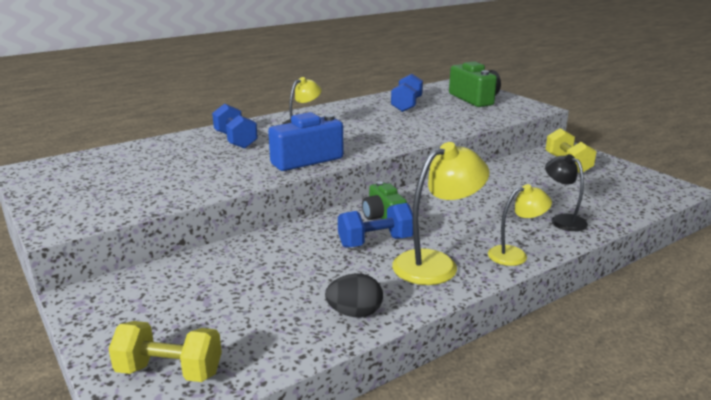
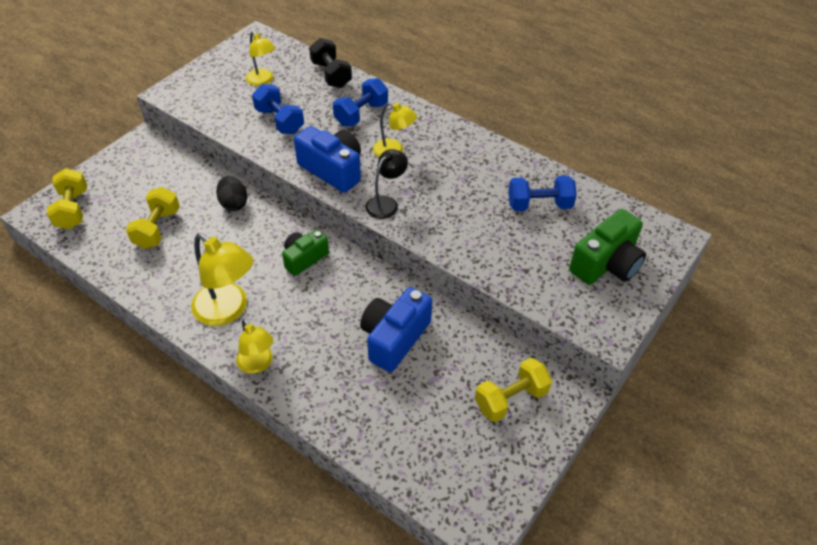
camera: 70 degrees right, 25 degrees up
(118, 174) = (263, 80): none -> yellow lamp
(156, 144) = (331, 75): none -> black dumbbell
(273, 298) = (157, 228): none -> yellow dumbbell
(354, 313) = (146, 276): black egg -> black egg (233, 203)
(375, 242) = (255, 264): blue dumbbell -> blue dumbbell (279, 121)
(499, 192) = (394, 338): none -> blue camera
(562, 220) = (344, 399): black lamp -> black lamp (386, 203)

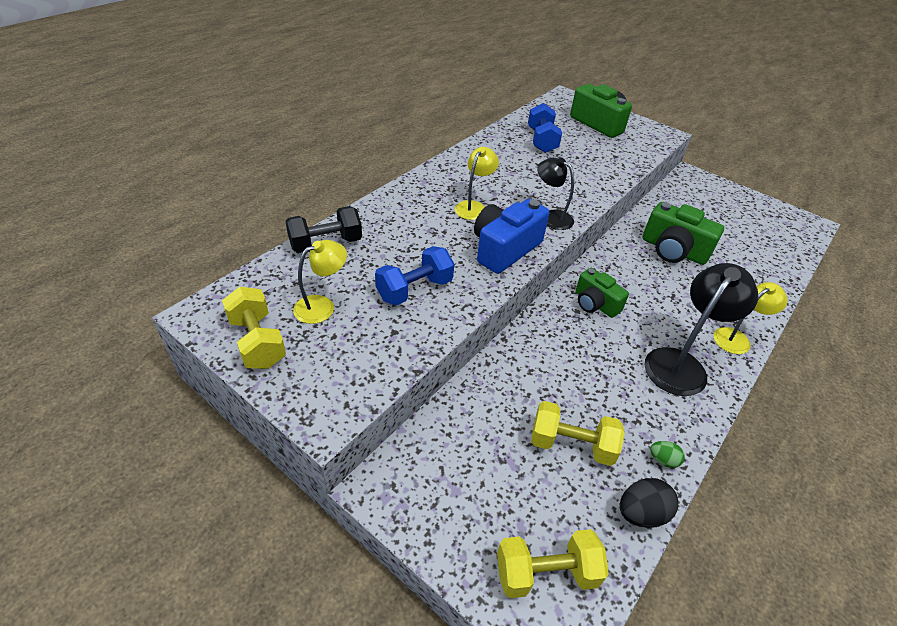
camera: 90 degrees left, 5 degrees down
(135, 279) = (663, 460): none -> green egg
(228, 310) = (681, 363): yellow lamp -> black lamp
(233, 203) = (518, 365): black egg -> black egg (641, 513)
(361, 114) = (409, 224): blue dumbbell -> none
(394, 338) = (673, 250): blue camera -> green camera
(510, 399) = (706, 200): yellow dumbbell -> yellow dumbbell (257, 342)

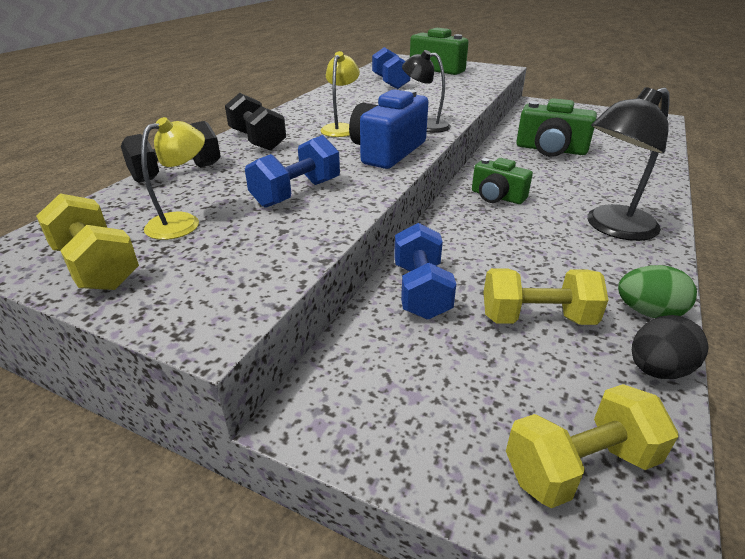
camera: 10 degrees left, 10 degrees down
(398, 211) = (257, 140): none -> black dumbbell
(492, 396) = (421, 291): none -> blue dumbbell
(663, 460) = (648, 312): green egg -> green egg, size x1.70
(681, 363) = (612, 228): black lamp -> black lamp turned 150 degrees counterclockwise
(737, 338) = (652, 200): yellow lamp -> none

